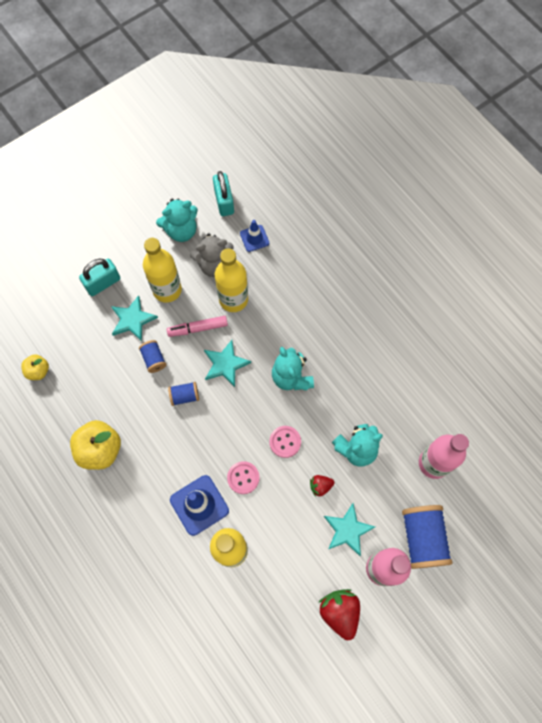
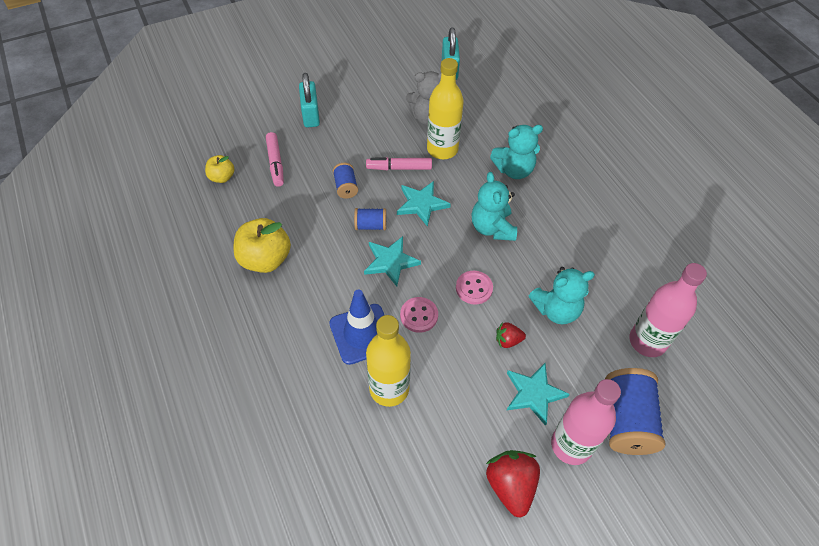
camera: 10 degrees right, 15 degrees down
(83, 345) = (275, 163): none -> pink marker
(103, 283) = (311, 115): turquoise padlock -> turquoise padlock turned 75 degrees counterclockwise
(132, 320) = (332, 150): turquoise star -> turquoise star (390, 262)
(167, 290) = (375, 130): yellow bottle -> none
(181, 230) = (401, 85): turquoise teddy bear -> turquoise teddy bear (514, 170)
(254, 238) = (474, 102): blue traffic cone -> none

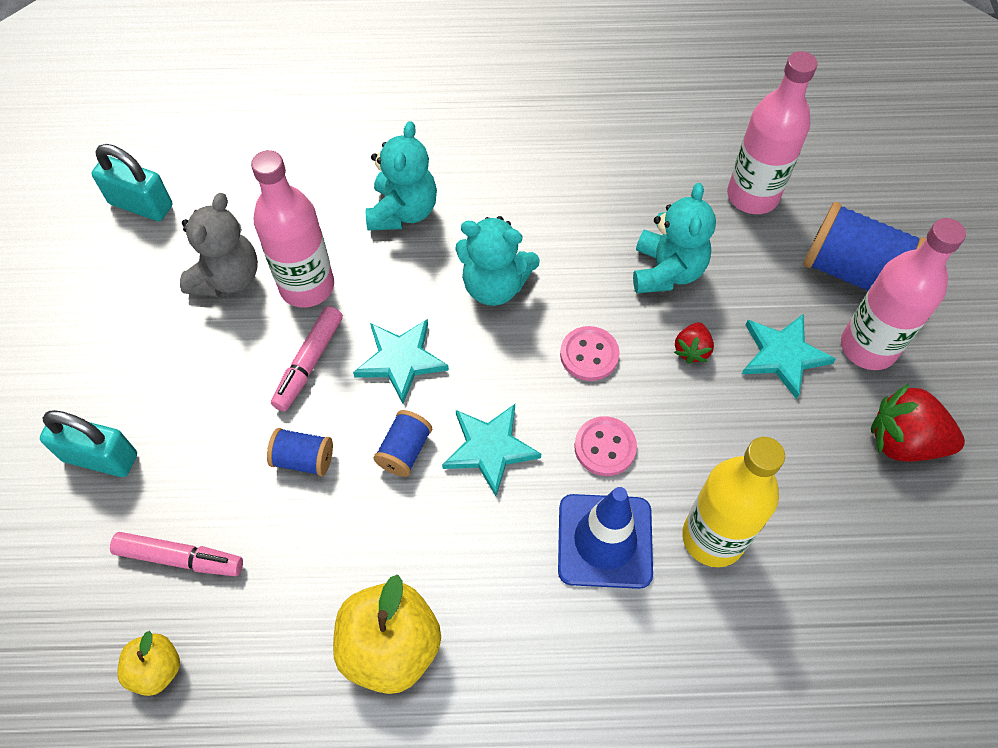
camera: 65 degrees left, 5 degrees up
(442, 149) = (307, 286): yellow bottle -> pink bottle

